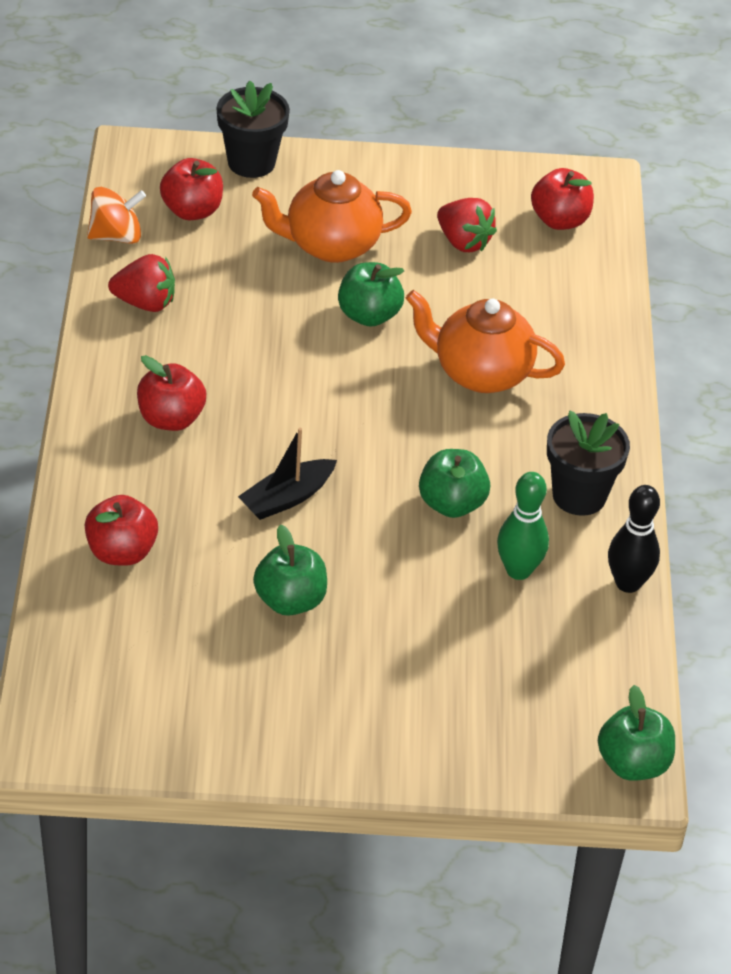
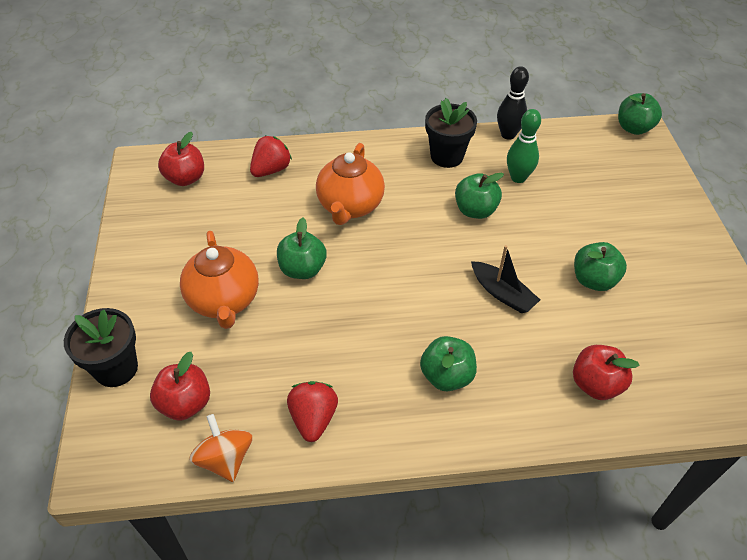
camera: 95 degrees left, 5 degrees up
(171, 419) = (446, 376): red apple -> green apple
(463, 242) = (213, 225): red strawberry -> red strawberry (271, 170)

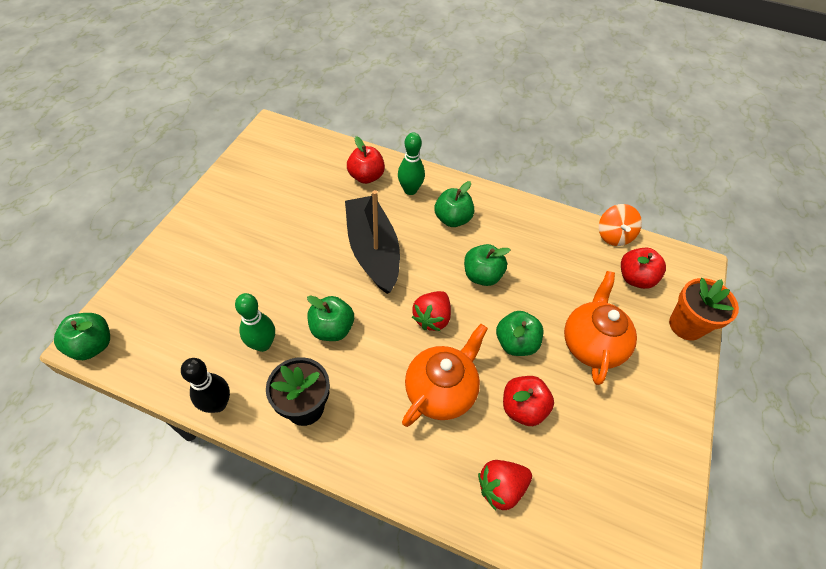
camera: 155 degrees left, 5 degrees up
(116, 368) = (686, 325): black flower pot -> orange flower pot
(185, 178) = (604, 526): red apple -> red apple (522, 408)
(313, 418) = (551, 233): red strawberry -> red strawberry (432, 318)
(502, 293) = (373, 251): black boat -> black boat, size x1.83
(527, 392) = (410, 190): none -> green bowling pin
(593, 280) = (300, 230): green apple -> green apple (482, 275)

